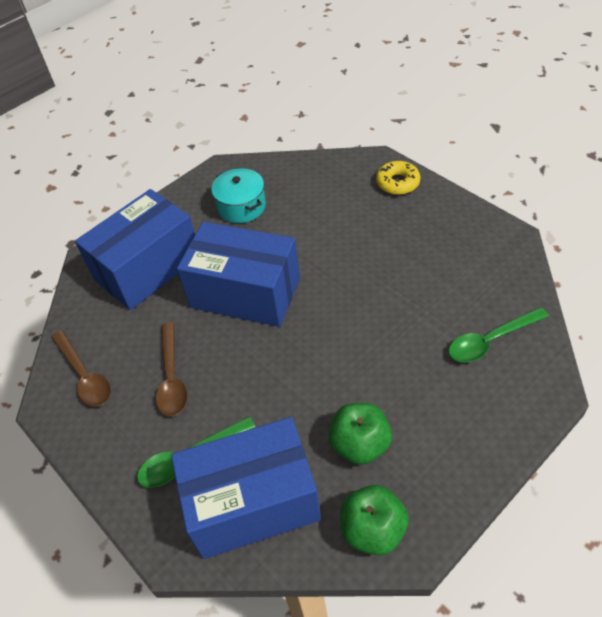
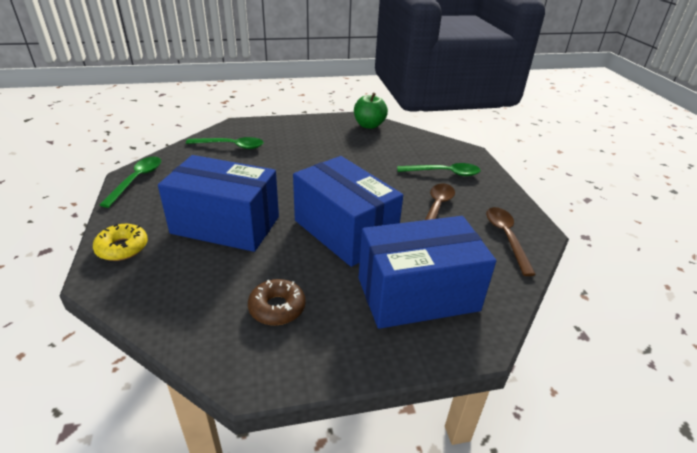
camera: 155 degrees left, 15 degrees down
(241, 206) = (277, 308): turquoise pot -> brown donut
(252, 502) = (418, 149): blue box -> blue box (225, 225)
(360, 444) = (347, 144): green apple -> none
(496, 236) = (137, 180): none -> green spoon

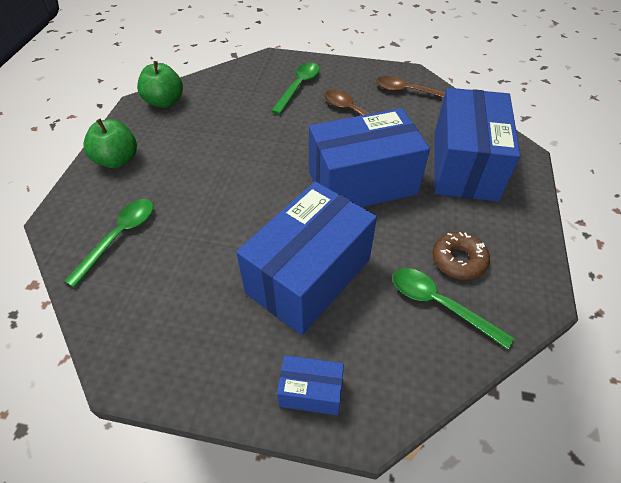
camera: 65 degrees left, 15 degrees up
(122, 248) = (311, 391): yellow donut -> blue box
(137, 180) = (144, 364): green spoon -> green spoon (440, 305)
(297, 127) = (117, 160): none -> green apple

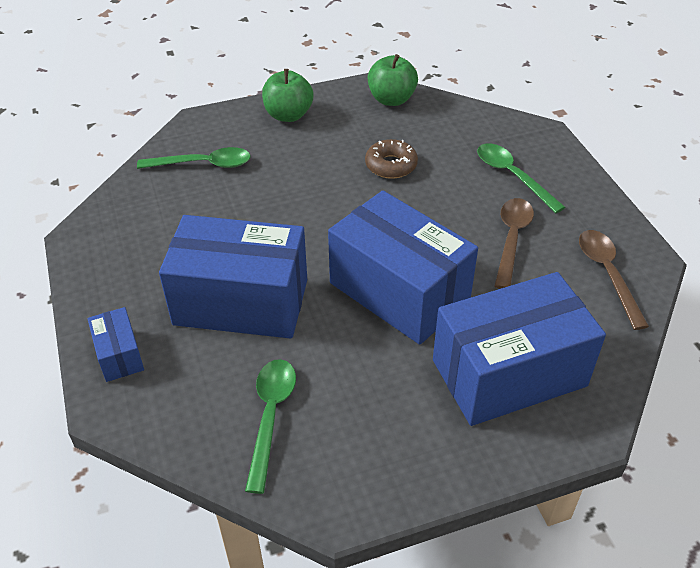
camera: 60 degrees right, 5 degrees down
(298, 87) = (512, 176): green spoon -> green spoon turned 120 degrees counterclockwise
(458, 260) = (343, 414): brown donut -> brown donut (391, 165)

